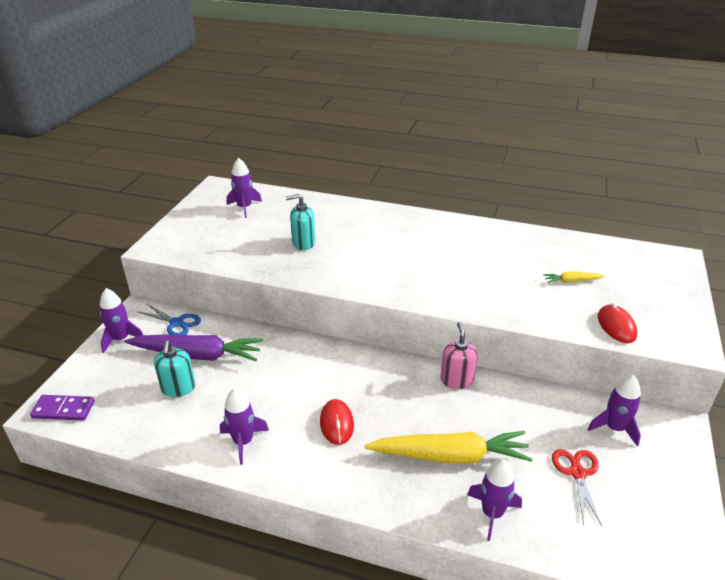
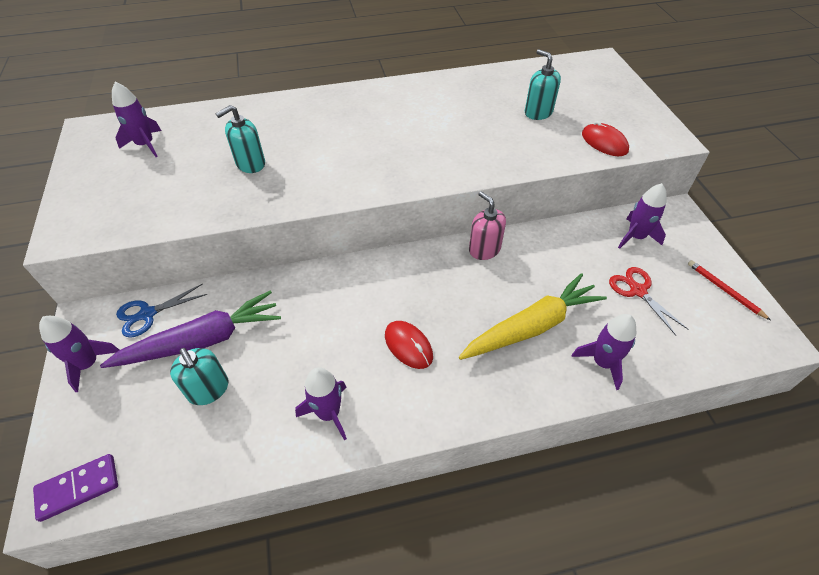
camera: 30 degrees left, 15 degrees up
(177, 323) = (147, 314): blue scissors -> blue scissors turned 150 degrees clockwise
(572, 281) = (538, 112): yellow carrot -> turquoise soap dispenser
(674, 513) = (724, 290): none -> red pencil

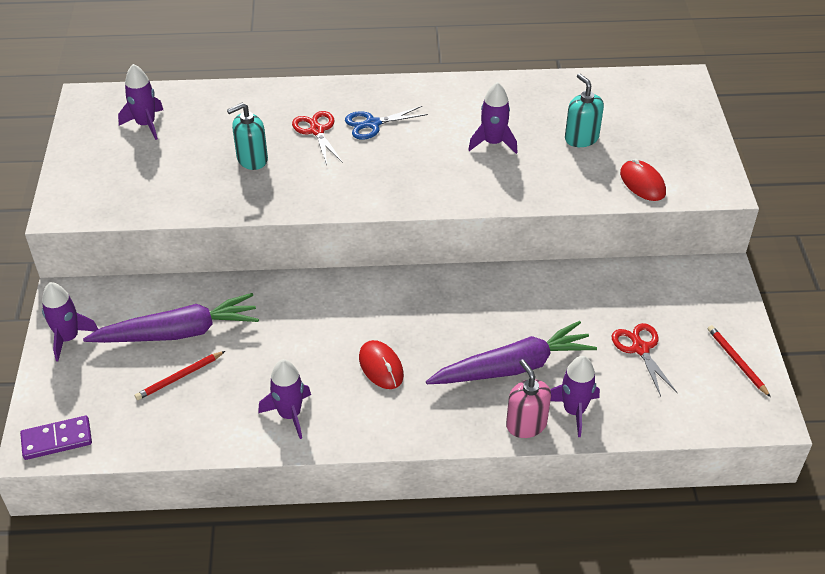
camera: 10 degrees right, 5 degrees down
(147, 314) = (127, 300): blue scissors -> blue scissors (372, 124)
(208, 389) = (179, 377): turquoise soap dispenser -> red pencil
(306, 132) = (317, 130): none -> red scissors
(484, 249) = (488, 283): pink soap dispenser -> pink soap dispenser (526, 424)
(532, 326) = (513, 367): yellow carrot -> purple carrot
(635, 237) = (662, 293): purple rocket -> purple rocket (493, 143)

